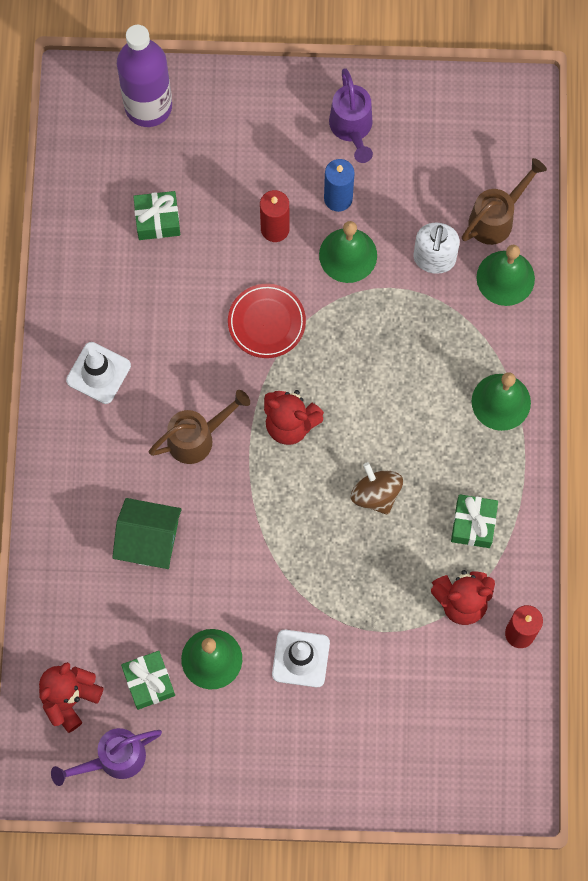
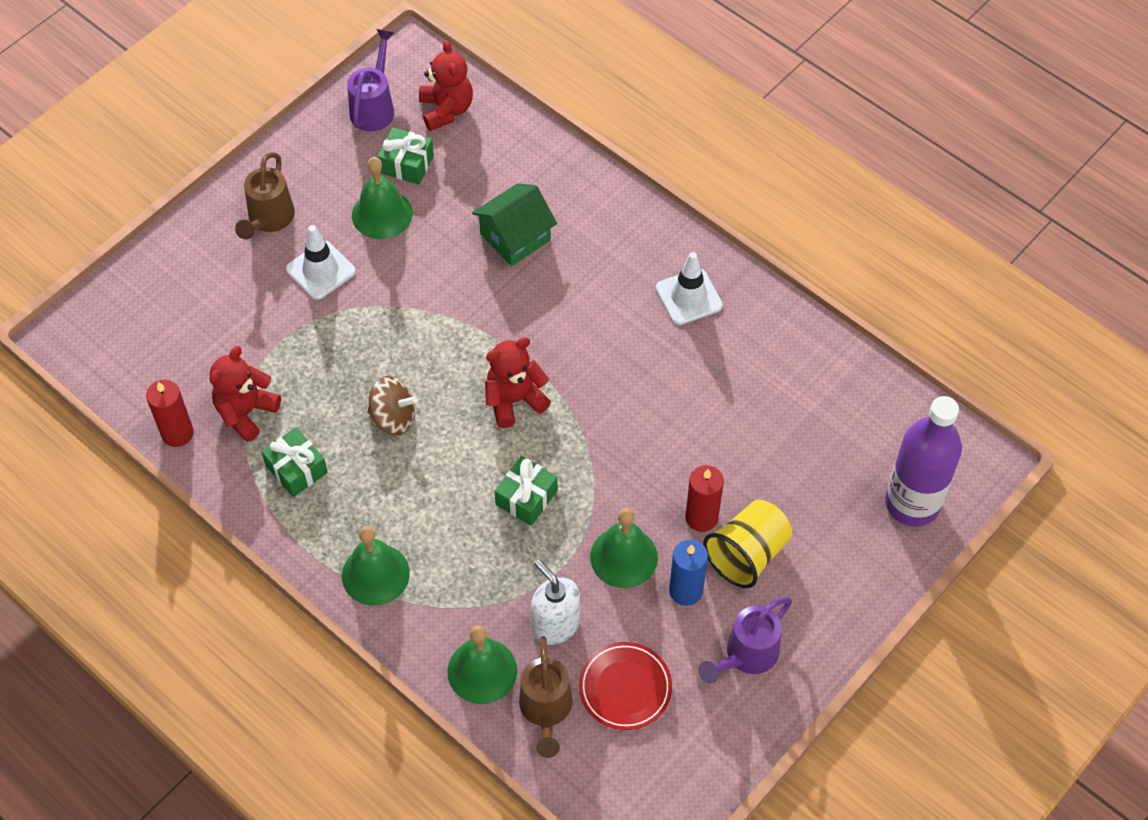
camera: 130 degrees right, 15 degrees down
(157, 220) = (791, 433): green gift -> green gift (526, 497)
(197, 438) = (566, 326): brown watering can -> brown watering can (269, 220)
(266, 322) = (620, 447): red plate -> red plate (625, 688)
(277, 180) = (747, 554): none -> yellow cup
(352, 128) = (746, 656): purple watering can -> purple watering can turned 75 degrees counterclockwise

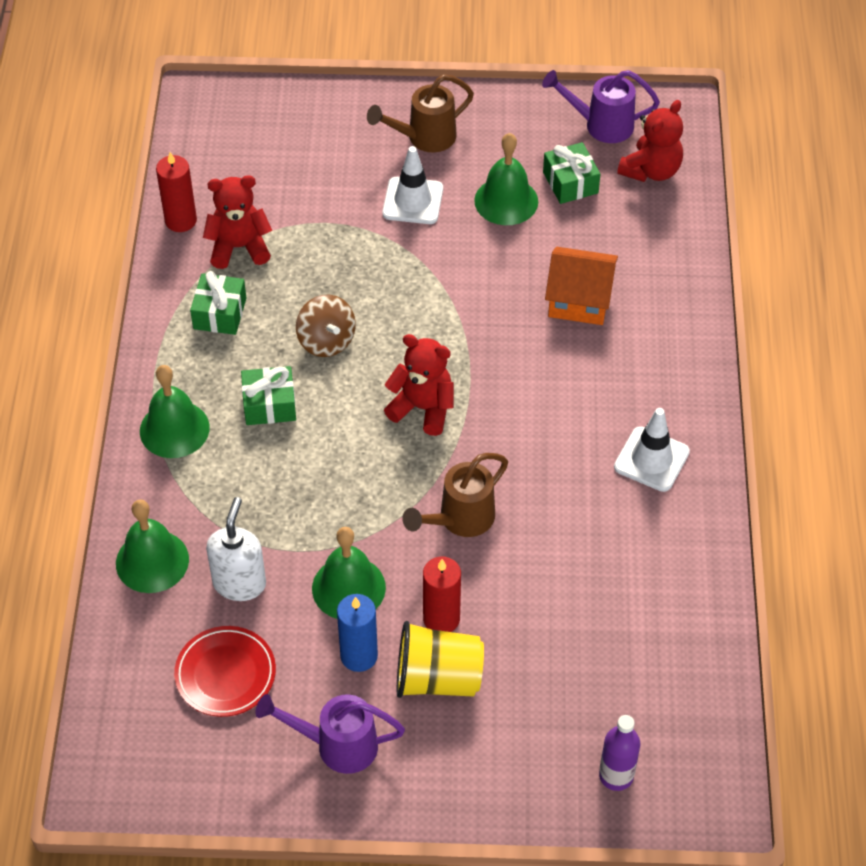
camera: 50 degrees right, 5 degrees down
(374, 107) = (601, 125): purple watering can -> purple watering can turned 150 degrees counterclockwise
(515, 237) = (579, 300): green house -> orange house
(526, 497) = (339, 480): green gift -> green gift (269, 405)
(546, 710) = (155, 631): brown watering can -> brown watering can (460, 519)
(912, 503) = (616, 776): purple bottle -> purple bottle, size x0.53

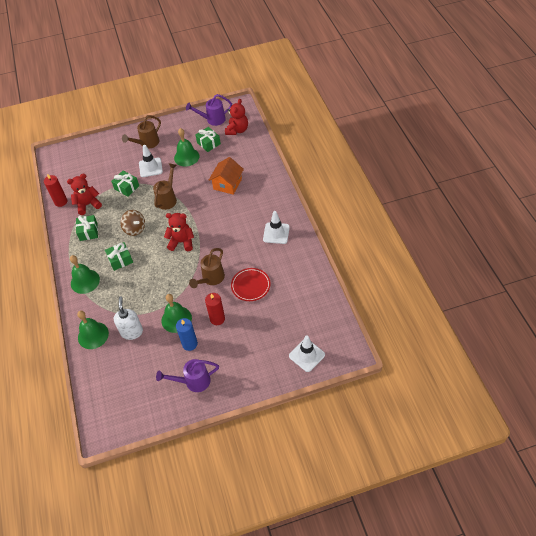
camera: 15 degrees left, 0 degrees up
(225, 674) = (138, 369): red plate -> red plate (250, 286)
(341, 233) = (126, 187): none -> green gift
(427, 291) = (168, 198): none -> brown watering can
(438, 678) = (224, 342): yellow cup -> none
(579, 300) = (227, 184): orange house -> orange house turned 60 degrees counterclockwise
(616, 776) = (307, 355): purple bottle -> white traffic cone

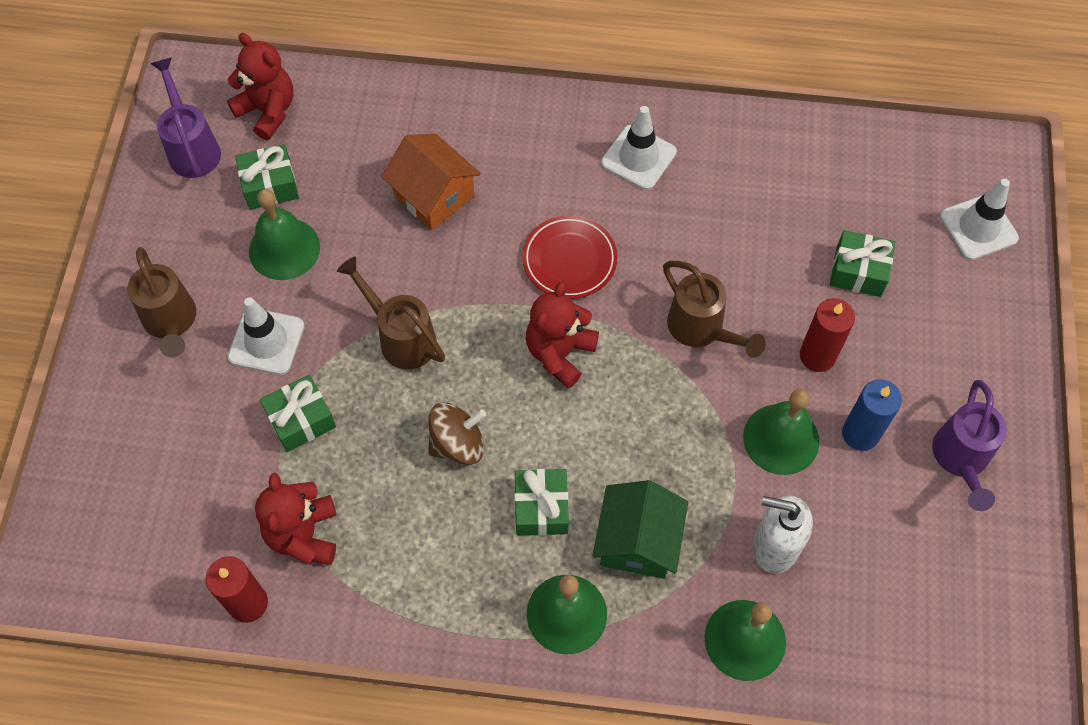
camera: 70 degrees left, 10 degrees up
(88, 232) = (402, 559): green gift -> green gift (858, 271)
(118, 291) = (638, 541): none -> green house
(212, 119) = (192, 148): purple watering can -> purple watering can turned 150 degrees clockwise
(250, 286) = (759, 260): red plate -> red plate (569, 260)

